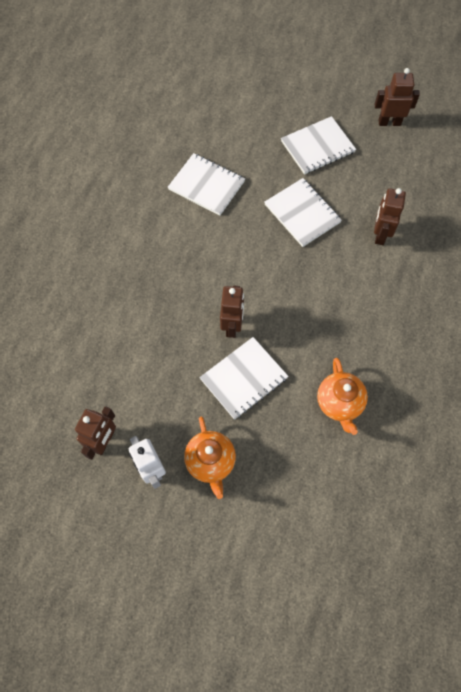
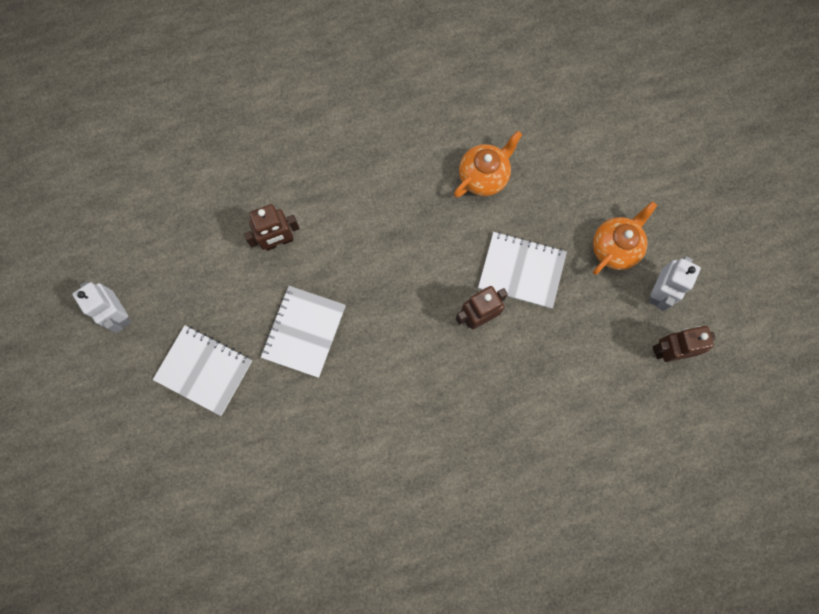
camera: 125 degrees left, 10 degrees up
(206, 185) = (335, 456): white notebook -> none
(389, 122) = (119, 314): brown robot -> white robot

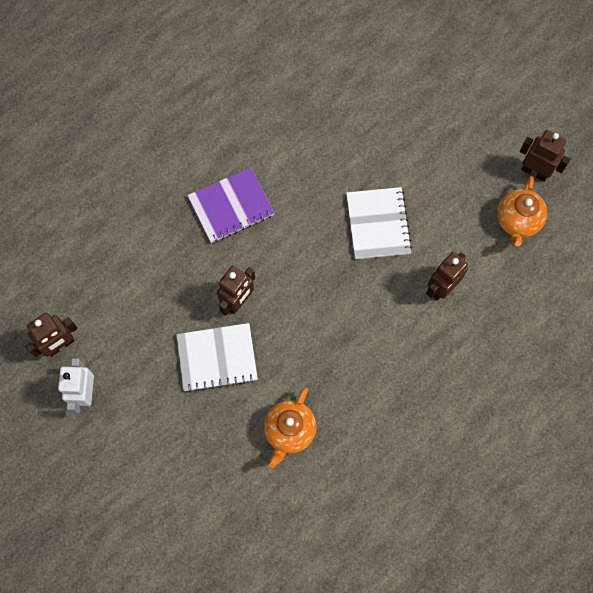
camera: 155 degrees right, 5 degrees down
(119, 314) = (534, 172): white robot -> brown robot
(204, 370) = (440, 160): white notebook -> none
(442, 420) = (231, 206): none -> purple notebook
(615, 248) = (140, 417): orange teapot -> orange teapot (517, 221)

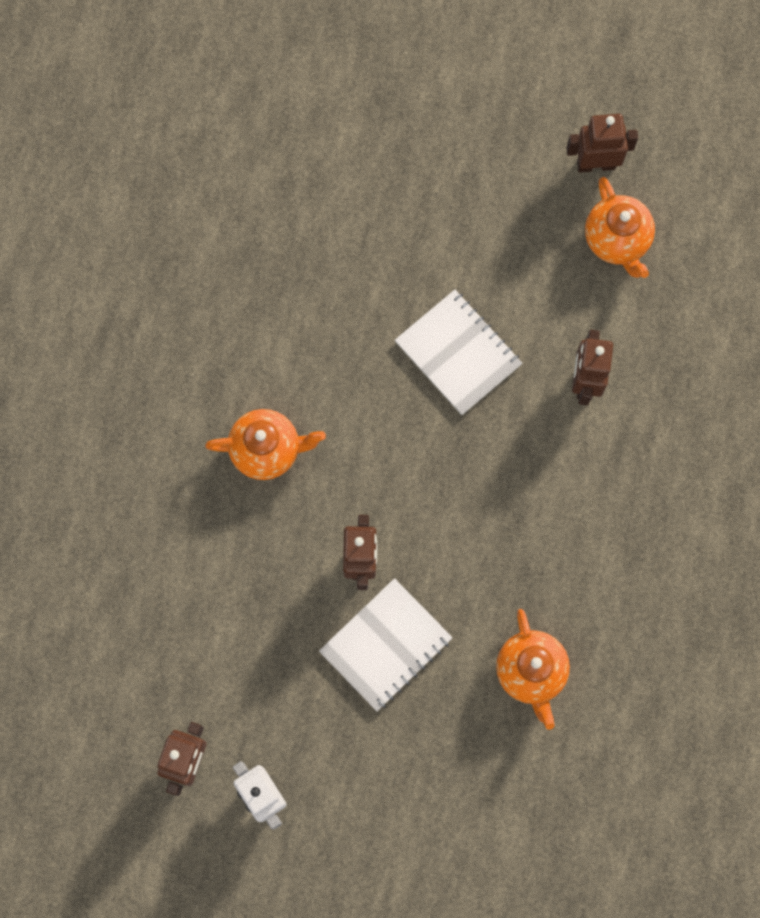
camera: 35 degrees left, 5 degrees up
(231, 206) = (267, 450): purple notebook -> orange teapot

